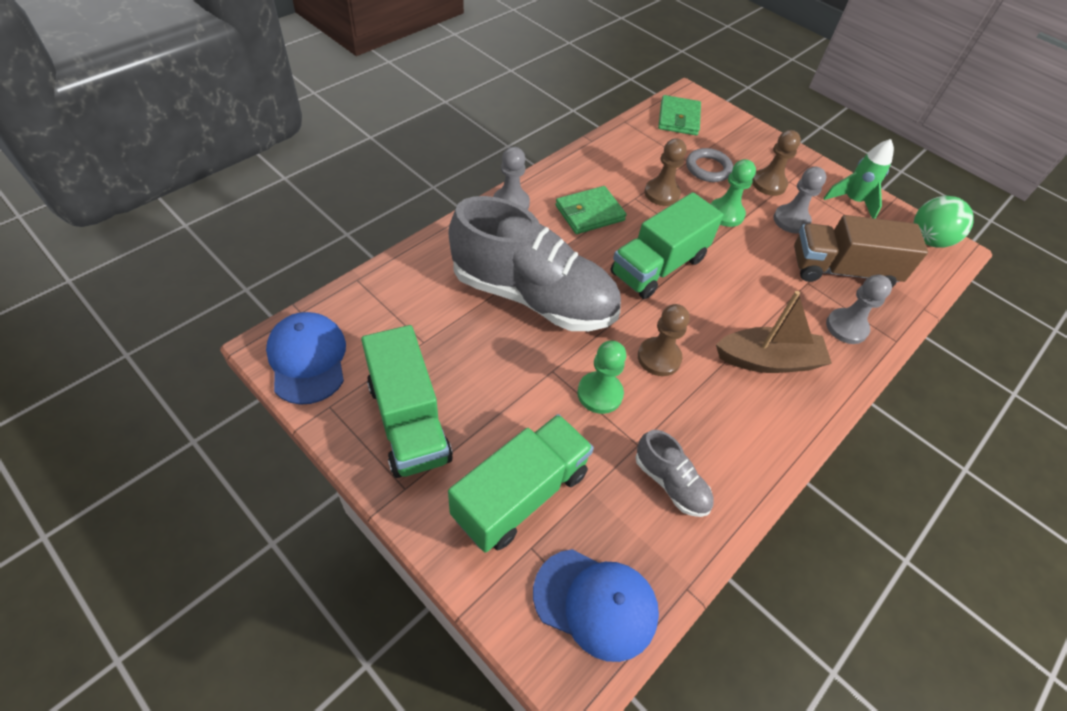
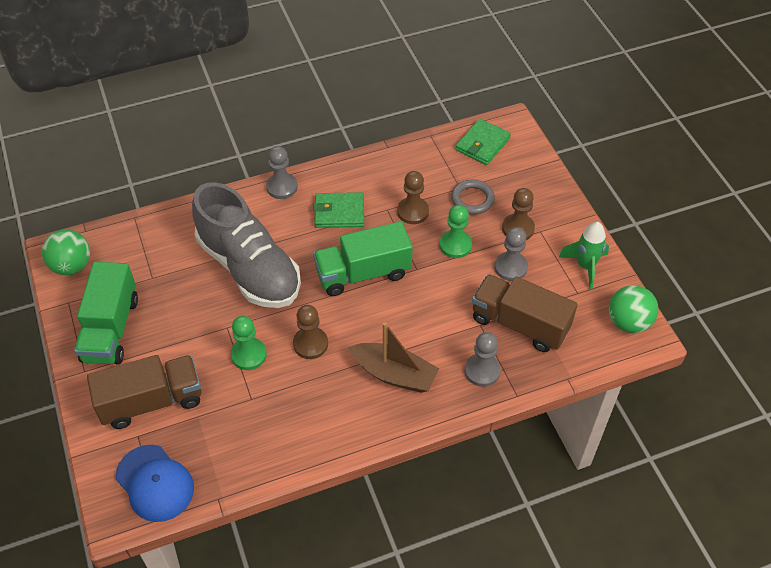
camera: 30 degrees right, 0 degrees up
(307, 359) = (72, 266): blue cap -> green ball
(520, 494) = (151, 401): green truck -> brown truck
(670, 483) = (255, 431): grey shoe -> none

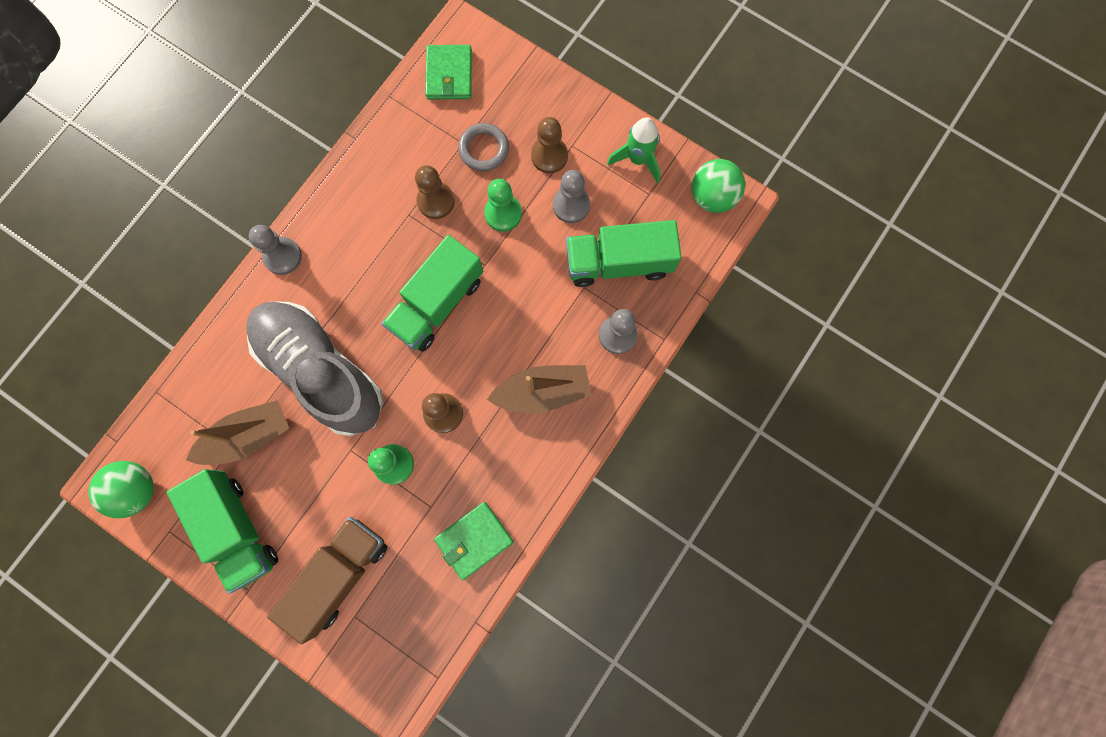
camera: 35 degrees left, 25 degrees up
(155, 483) = (407, 649): blue cap -> none
(167, 277) = (248, 437): none -> brown boat
(249, 268) = (321, 371): grey shoe -> grey shoe turned 150 degrees counterclockwise
(339, 212) = (363, 249): green wallet -> green wallet (474, 540)
(519, 324) = (619, 262): brown truck -> green truck

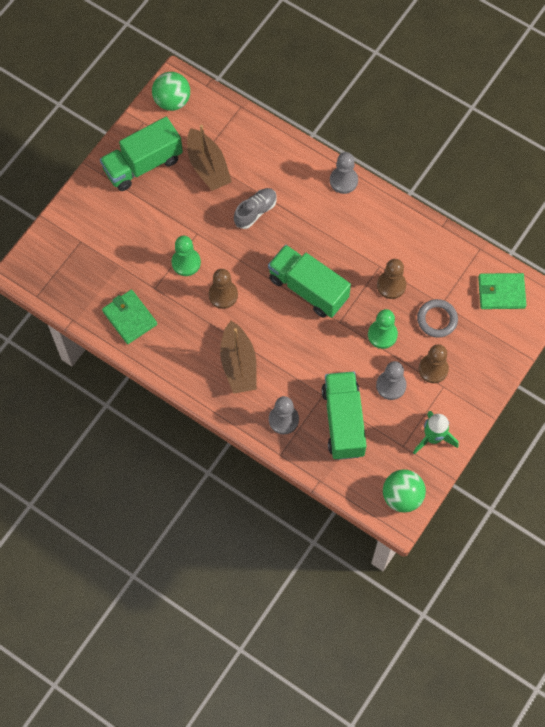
camera: 90 degrees right, 10 degrees down
(321, 371) = (255, 212): grey shoe -> grey shoe, size x0.44
(339, 574) = (109, 230): brown truck -> none

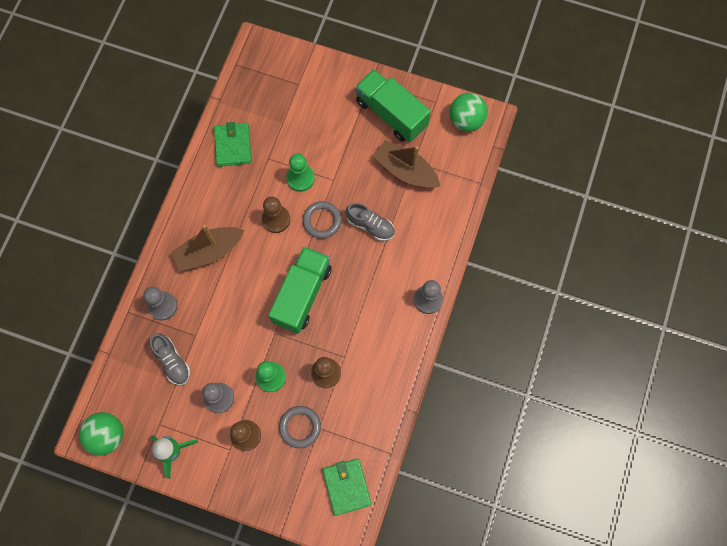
camera: 75 degrees right, 5 degrees up
(129, 318) = (233, 146): green wallet -> green wallet turned 45 degrees counterclockwise
(208, 167) = (405, 171): brown boat -> brown boat turned 75 degrees clockwise
(237, 253) = (322, 221): none -> grey ring
(343, 421) = (172, 361): green truck -> grey shoe

